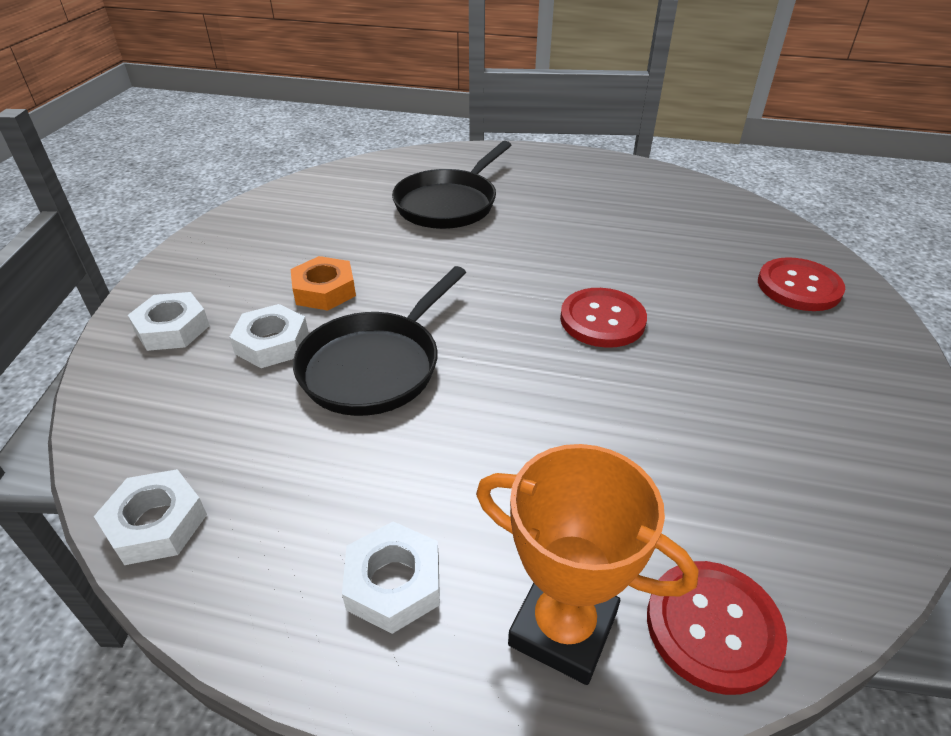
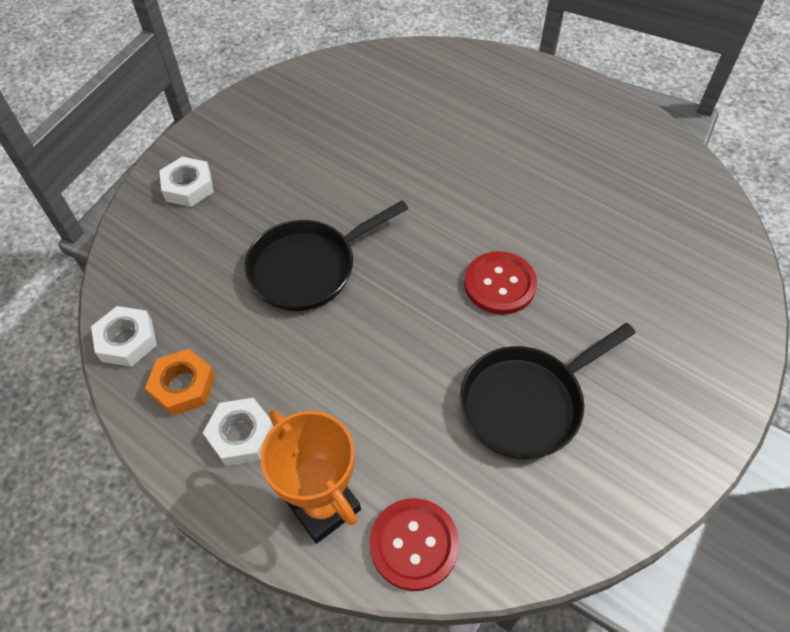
camera: 25 degrees right, 15 degrees up
(272, 343) = (248, 223): white nut -> none
(324, 290) = (305, 184): orange nut -> orange nut (183, 386)
(449, 203) = (448, 120): black pan -> black pan (527, 402)
(799, 287) = (694, 308): red button -> none

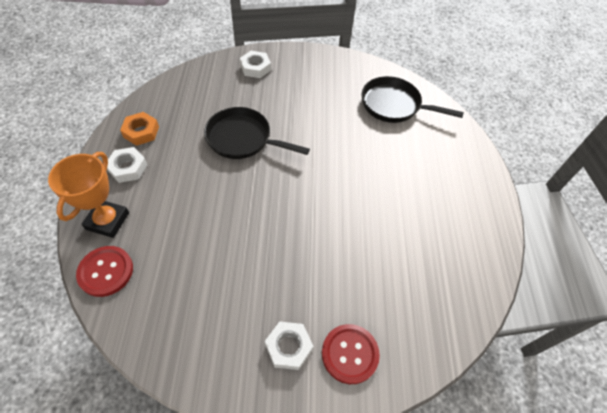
camera: 50 degrees right, 0 degrees up
(127, 340) = (152, 99): white nut -> white nut (288, 347)
(499, 284) = (297, 227): red button -> red button (350, 354)
(527, 402) = (225, 282): black pan -> black pan (394, 105)

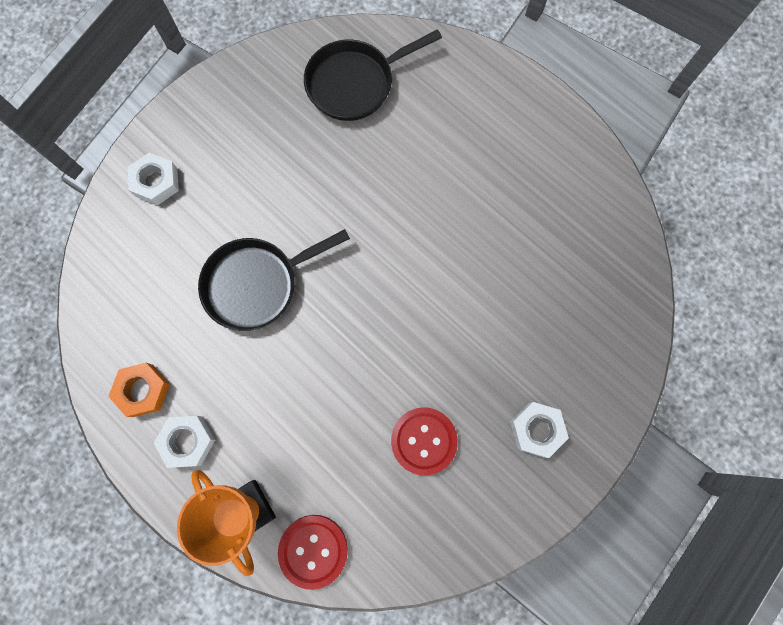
camera: 45 degrees left, 20 degrees up
(350, 354) = (585, 381): red button -> red button (424, 441)

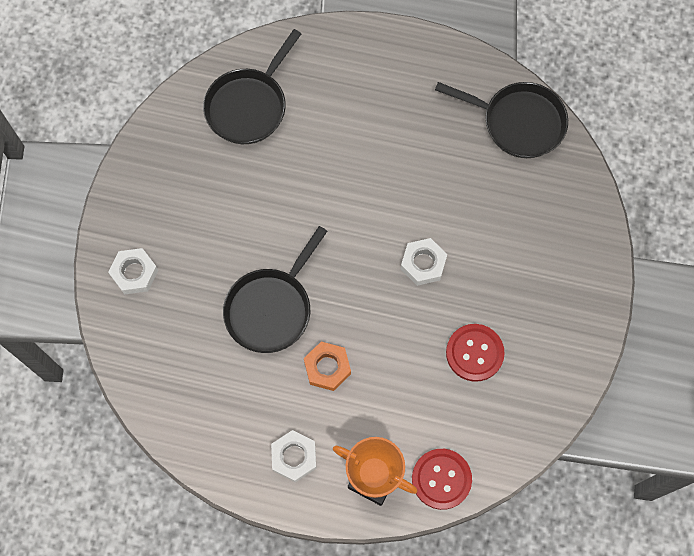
camera: 30 degrees left, 5 degrees down
(143, 390) = (233, 440): orange nut -> orange nut (327, 367)
(536, 430) = (552, 297): white nut -> white nut (423, 264)
(605, 234) = (518, 122): none -> black pan

